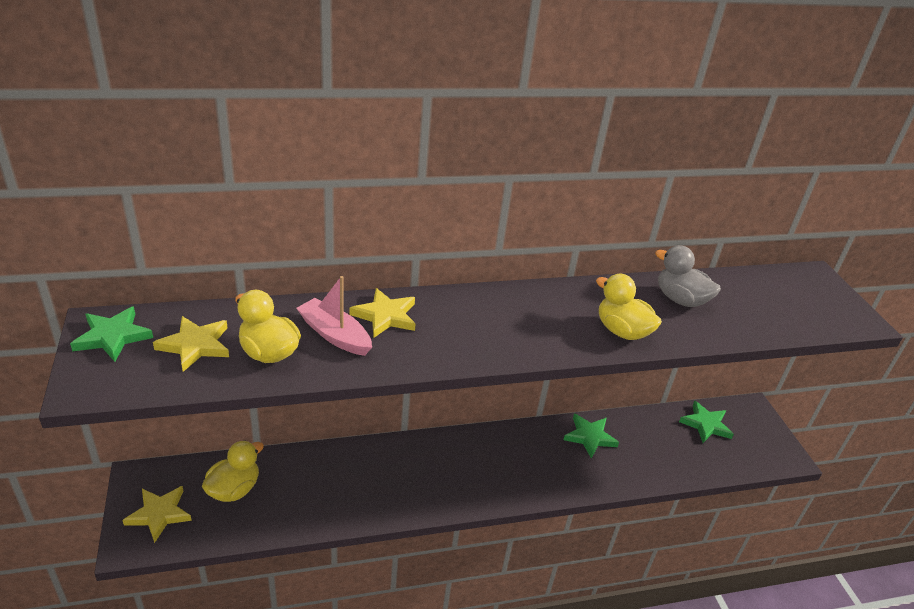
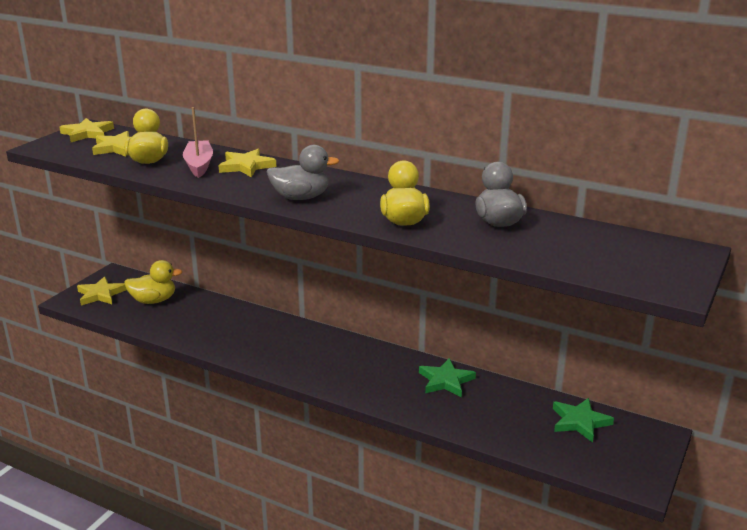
camera: 45 degrees right, 10 degrees down
(112, 337) = (87, 133): green star -> yellow star
(502, 340) = (301, 198): none -> grey duck

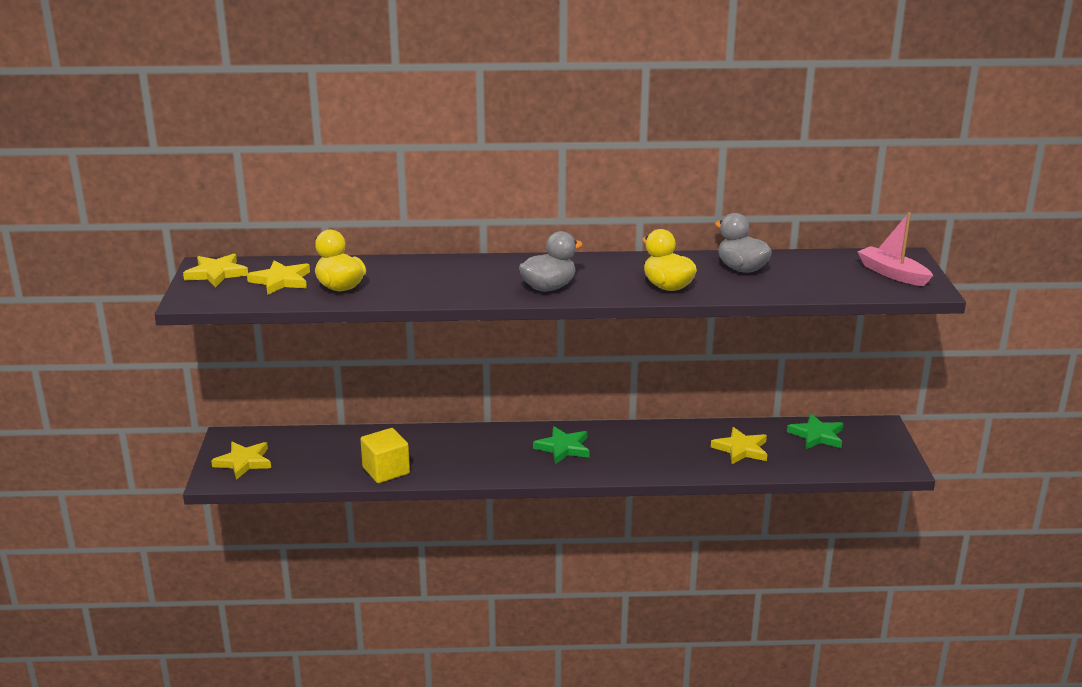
camera: 30 degrees left, 0 degrees up
(154, 300) = (313, 451): yellow duck -> none
(183, 331) = (386, 470): none -> yellow cube
(199, 165) = (399, 279): pink boat -> pink boat (892, 274)
(246, 166) = (449, 270): yellow star -> yellow star (741, 449)
(446, 381) = (681, 437): green star -> green star (563, 448)

